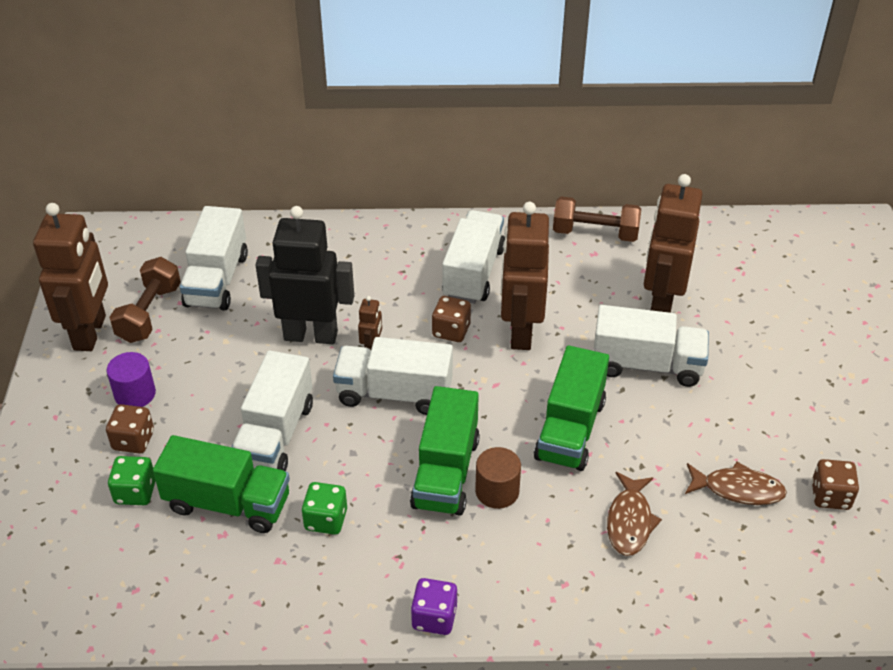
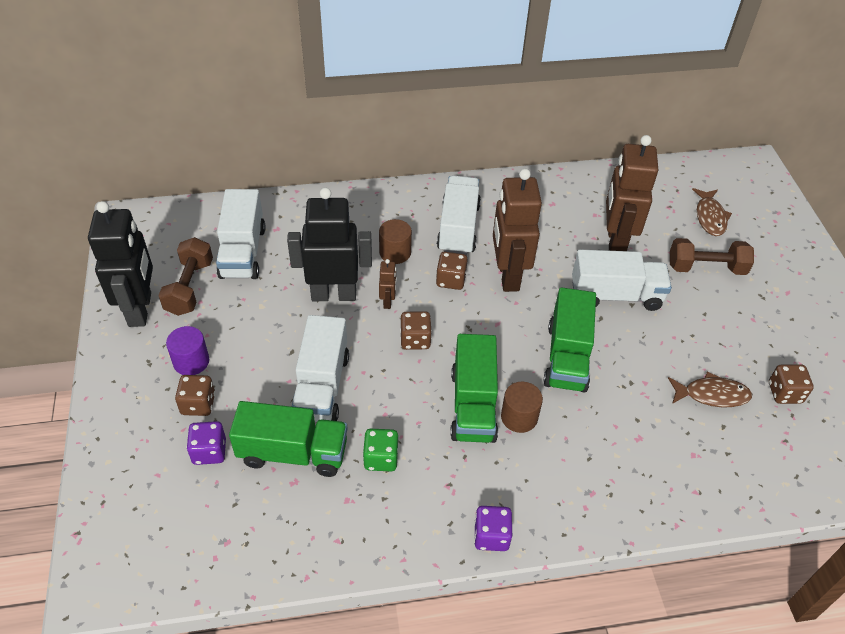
camera: 10 degrees left, 5 degrees up
(91, 333) = (141, 309): brown robot -> black robot
(135, 492) = (209, 451): green dice -> purple dice
(392, 294) = (395, 252): none -> brown cylinder
(394, 394) = (415, 340): white truck -> brown dice
(595, 233) = (549, 186): brown dumbbell -> brown dumbbell (706, 268)
(629, 521) = (632, 432): brown fish -> brown fish (710, 217)

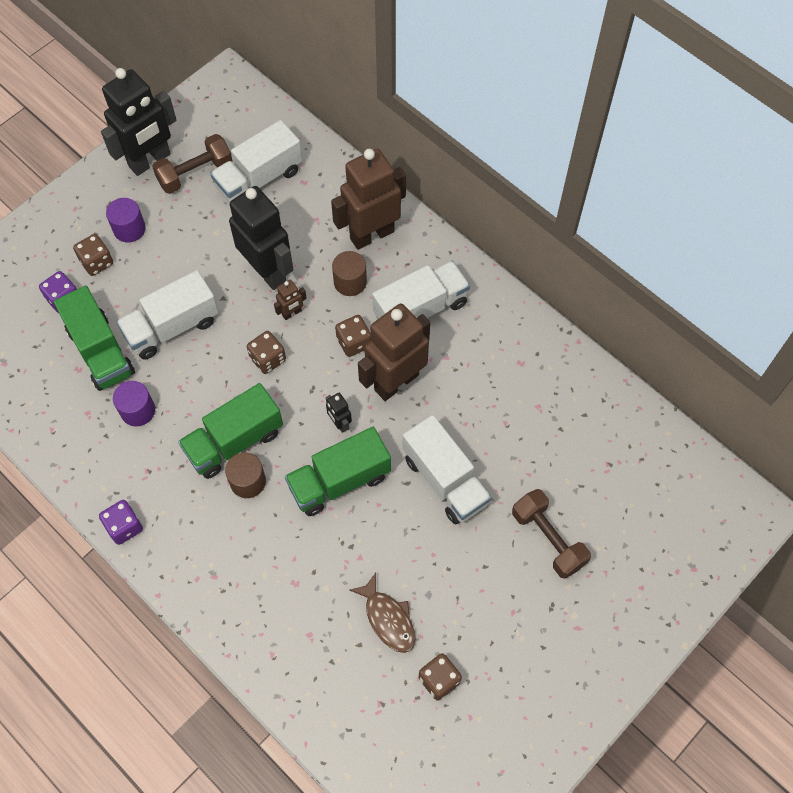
camera: 55 degrees right, 15 degrees up
(381, 458) = (138, 410): green dice -> purple cylinder
(515, 328) = (339, 423): none -> black robot
(615, 242) = (515, 443): brown robot -> brown robot (371, 234)
(710, 217) = (626, 508): brown fish -> none

